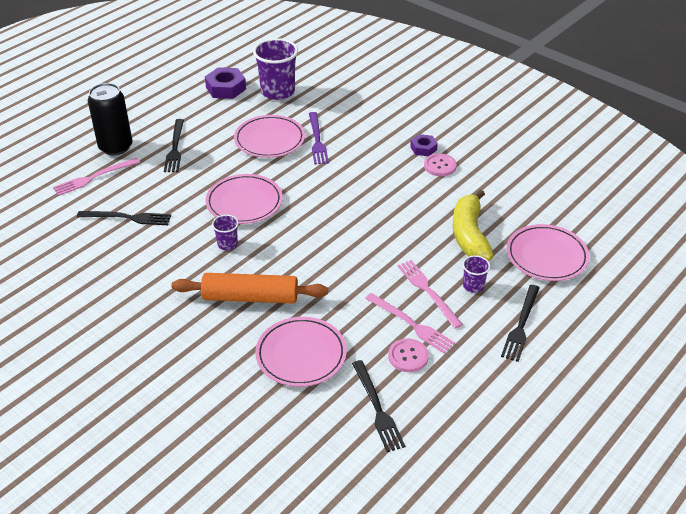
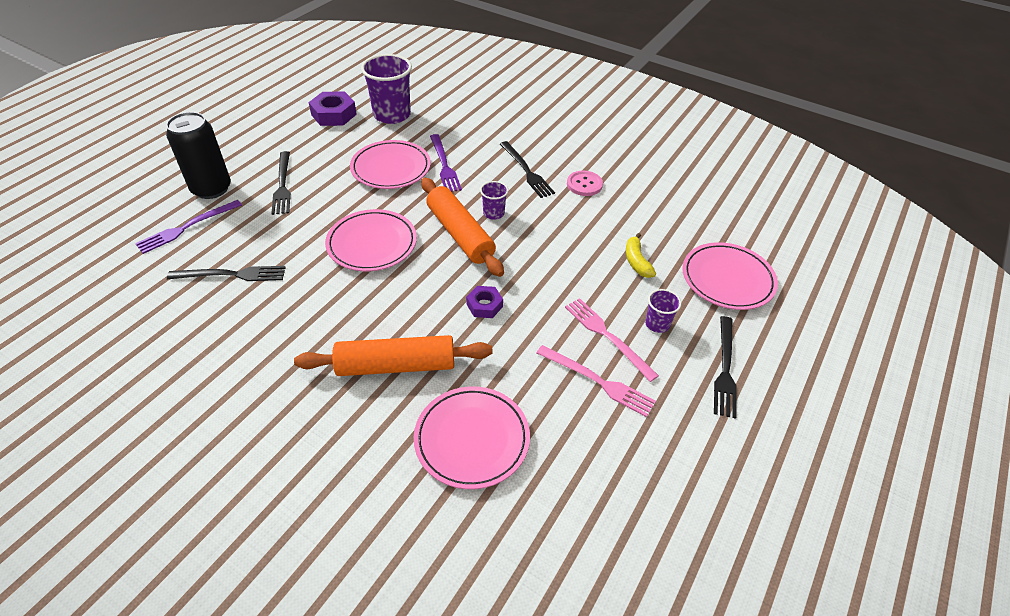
camera: 10 degrees left, 5 degrees up
(94, 177) = (187, 227): pink fork -> purple fork
(227, 244) = (358, 298): purple cup -> purple cup (493, 213)
(320, 200) = (460, 234): none -> orange rolling pin
(377, 408) = (583, 506): black fork -> black fork (526, 171)
(408, 356) = (604, 426): pink button -> none
(423, 148) = (562, 166): purple nut -> purple nut (484, 305)
(469, 235) = (636, 261): yellow banana -> yellow banana, size x0.53

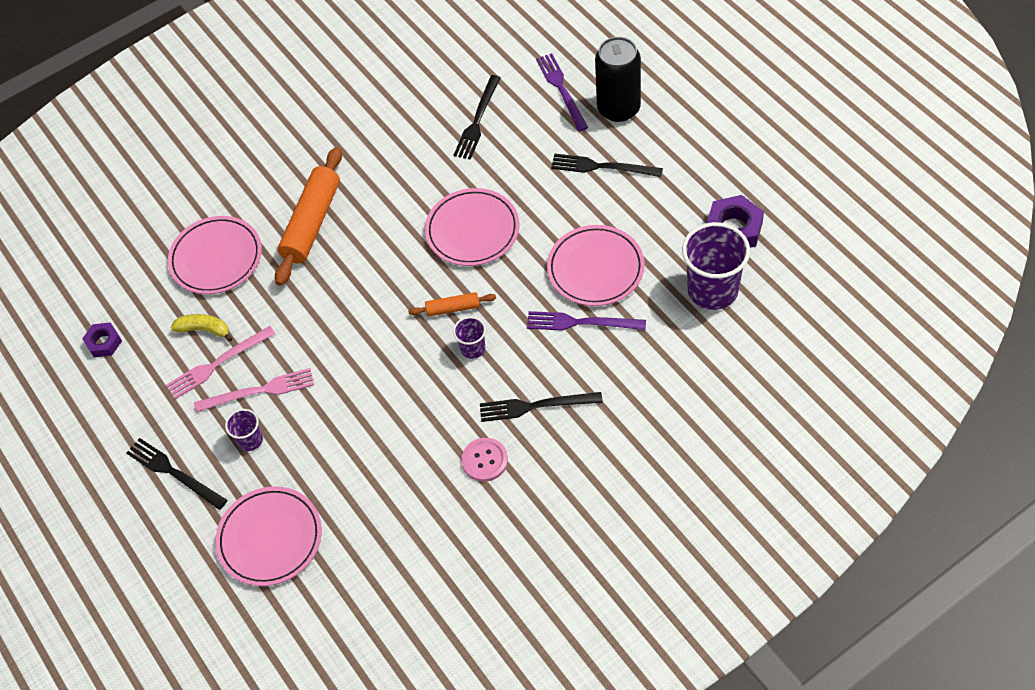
camera: 120 degrees right, 10 degrees up
(460, 234) = (453, 308): orange rolling pin -> orange rolling pin, size x0.50
(484, 305) = (345, 303): purple nut -> purple nut (104, 342)
(636, 261) = (337, 460): yellow banana -> yellow banana (204, 330)

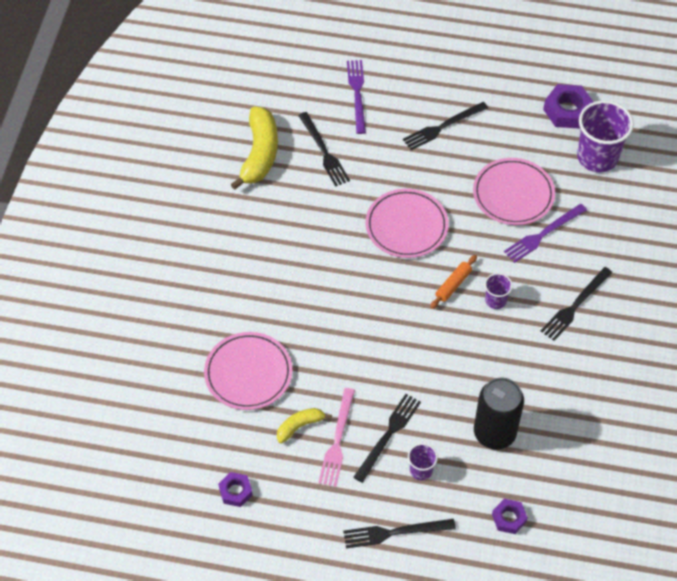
camera: 50 degrees left, 0 degrees up
(259, 391) = (388, 435): pink fork -> black fork
(270, 538) = (509, 518): pink plate -> purple nut
(312, 223) = (289, 300): orange rolling pin -> none
(424, 88) = (259, 154): none -> yellow banana
(485, 460) = (583, 362): pink button -> none
(561, 89) = (357, 93): purple fork -> purple fork turned 60 degrees clockwise
(618, 108) = (409, 82): black can -> black can (494, 433)

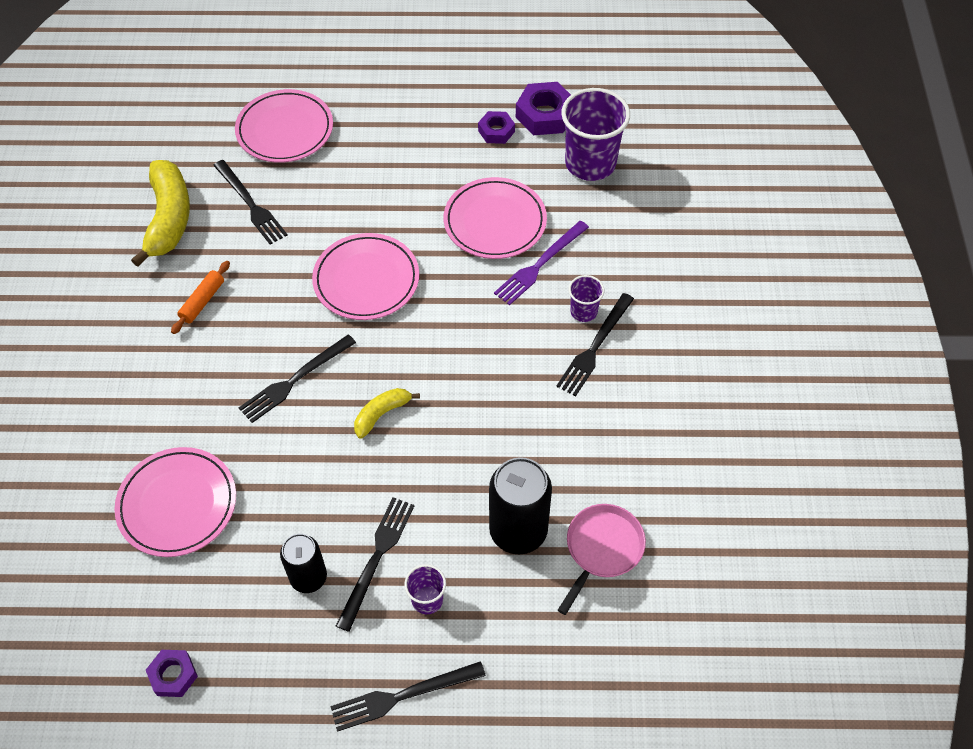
camera: 10 degrees left, 0 degrees up
(300, 426) = (255, 566): yellow banana -> yellow banana (382, 414)
(337, 440) = (308, 577): pink fork -> black can
(357, 93) = (285, 130): purple fork -> pink plate
(443, 127) = (396, 154): black fork -> black fork (295, 380)
(453, 285) = (436, 345): orange rolling pin -> orange rolling pin (202, 301)
(495, 300) = (493, 356): purple cup -> purple cup (583, 311)
(509, 518) = (555, 647): purple nut -> purple nut (496, 131)
(554, 456) = (602, 549): none -> pink pan

